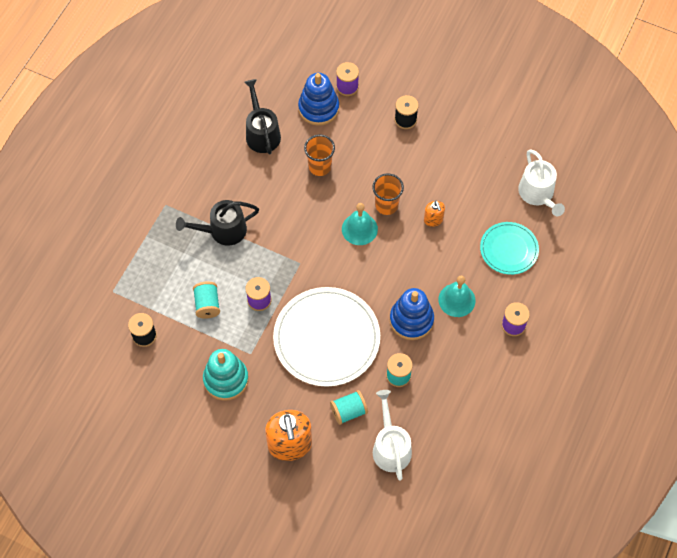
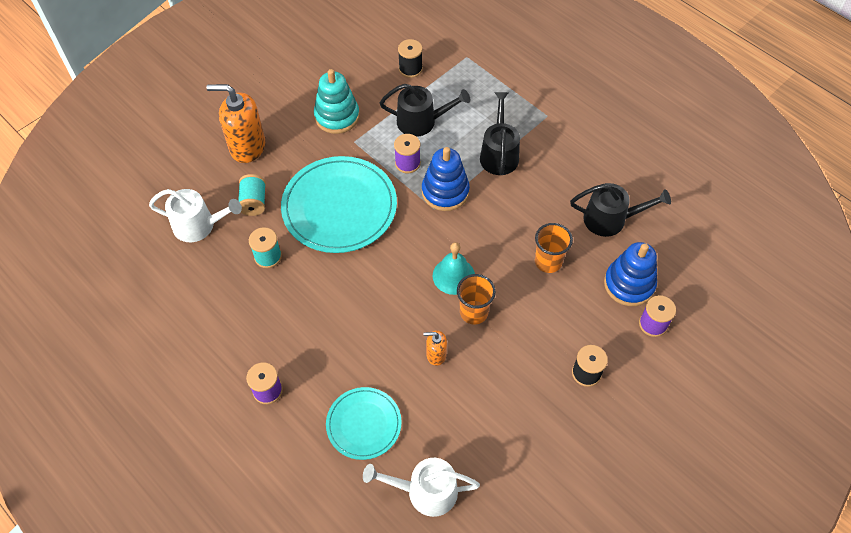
camera: 110 degrees right, 5 degrees down
(207, 304) = (421, 121): turquoise spool -> black watering can
(326, 338) = (339, 207): white plate -> turquoise plate
(411, 320) = (323, 289): blue stacking toy -> blue stacking toy (445, 192)
(456, 300) = (325, 342): turquoise bell -> none

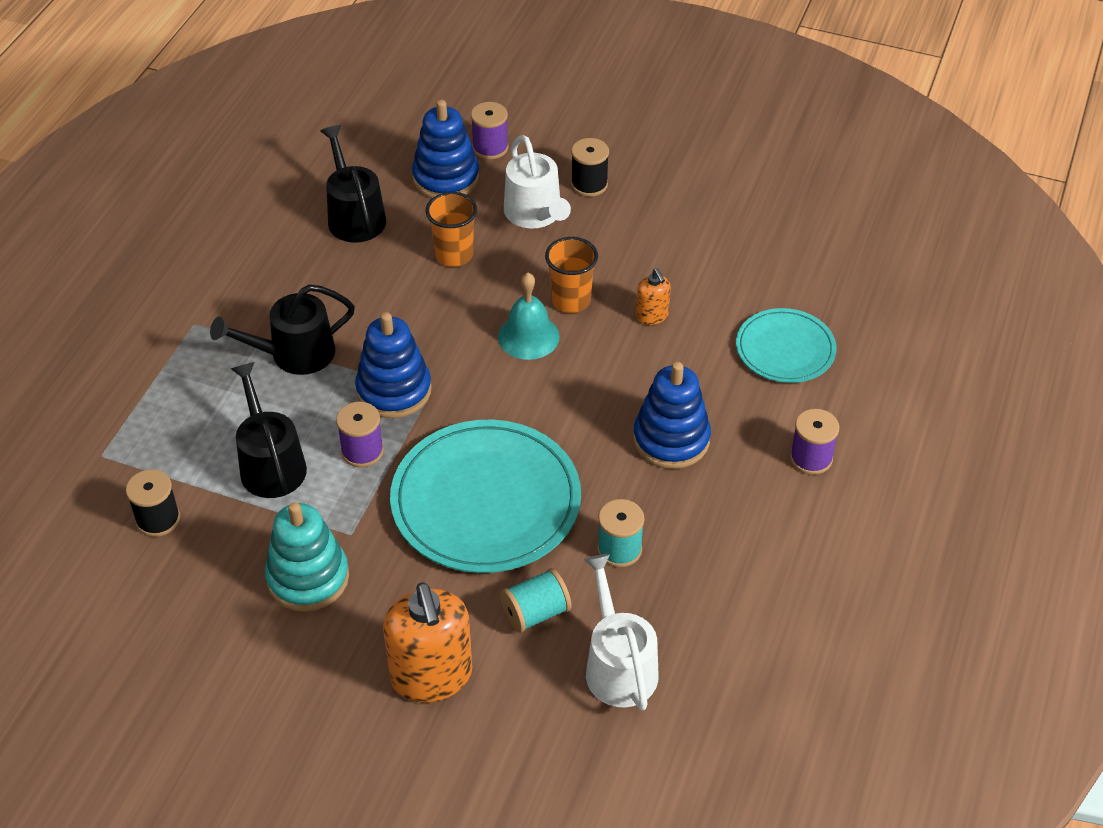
camera: 115 degrees left, 10 degrees down
(328, 318) = (671, 439): none -> blue stacking toy
(426, 491) = (820, 269): white watering can -> white watering can (535, 214)

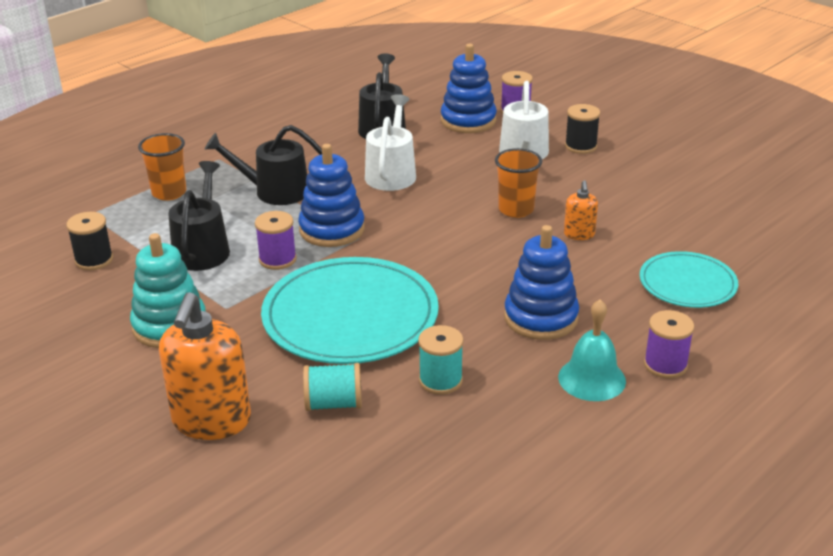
camera: 25 degrees right, 15 degrees down
(454, 255) = (441, 163): orange cup -> orange cup (169, 193)
(528, 336) = (464, 223): turquoise bell -> turquoise bell (592, 379)
(618, 666) = (378, 465): white watering can -> white watering can (391, 173)

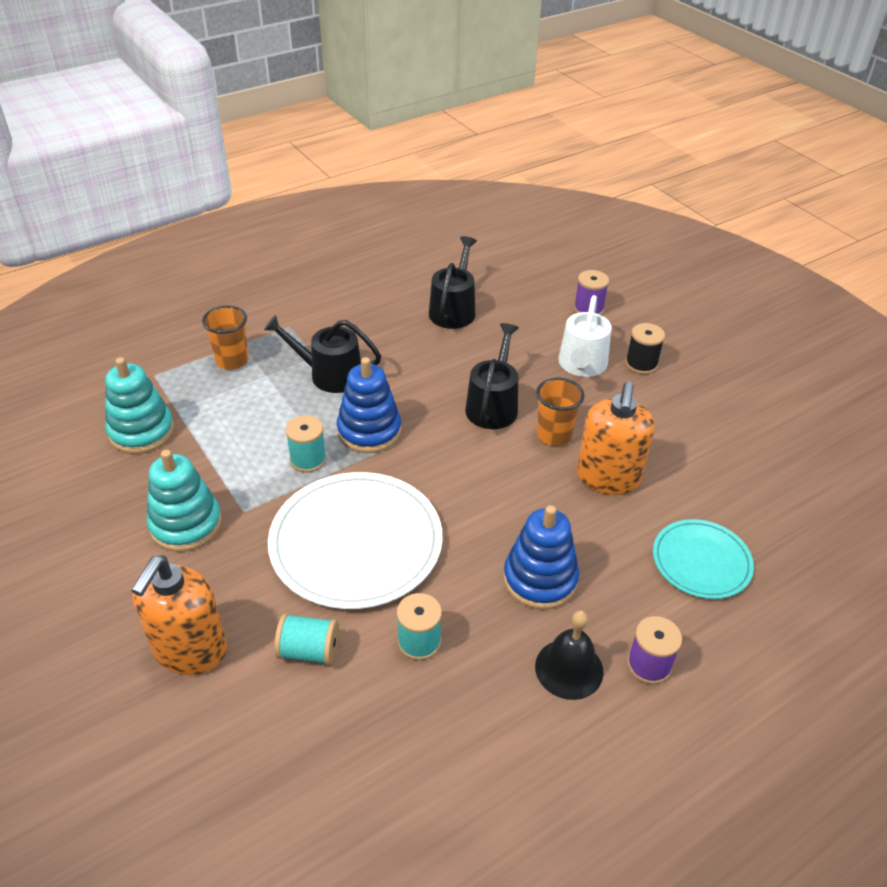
camera: 10 degrees right, 10 degrees up
(94, 260) = (141, 431): black spool -> turquoise stacking toy
(202, 249) = (243, 435): black watering can -> black watering can (493, 405)
(277, 259) = (308, 459): purple spool -> turquoise spool
(350, 316) = (356, 543): turquoise plate -> white plate
(391, 173) = (446, 370): white watering can -> none
(468, 120) = (538, 314): blue stacking toy -> none
(579, 234) = (608, 478): orange soap dispenser -> orange soap dispenser, size x2.04
(592, 379) = (569, 669): turquoise bell -> black bell

